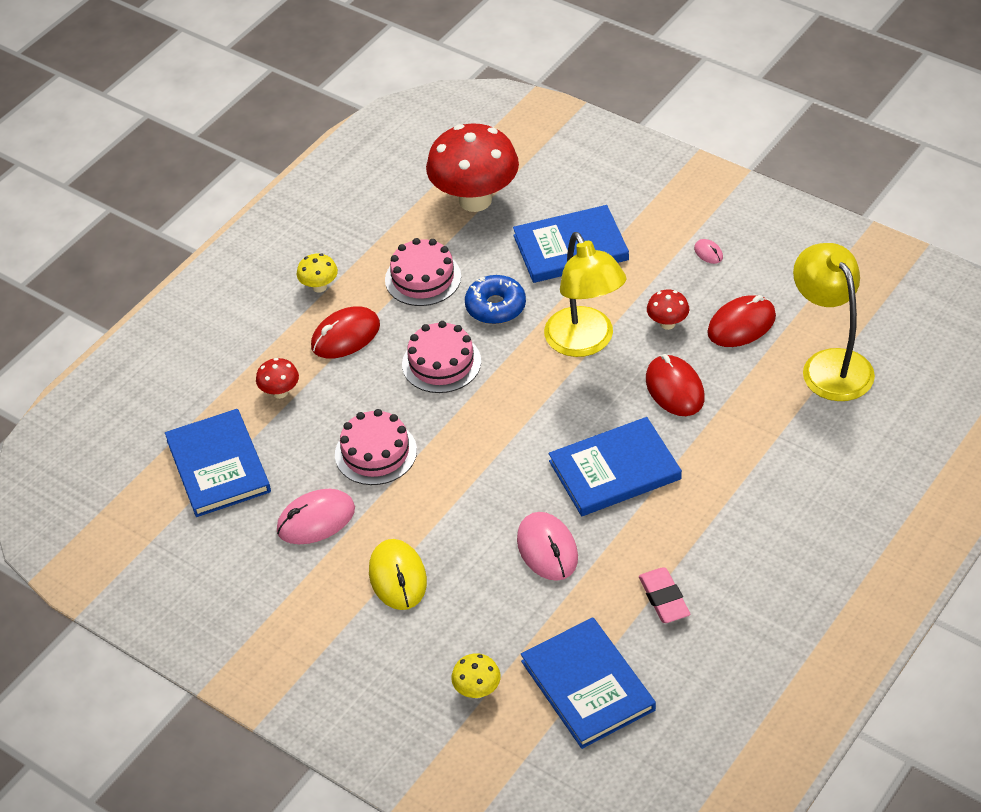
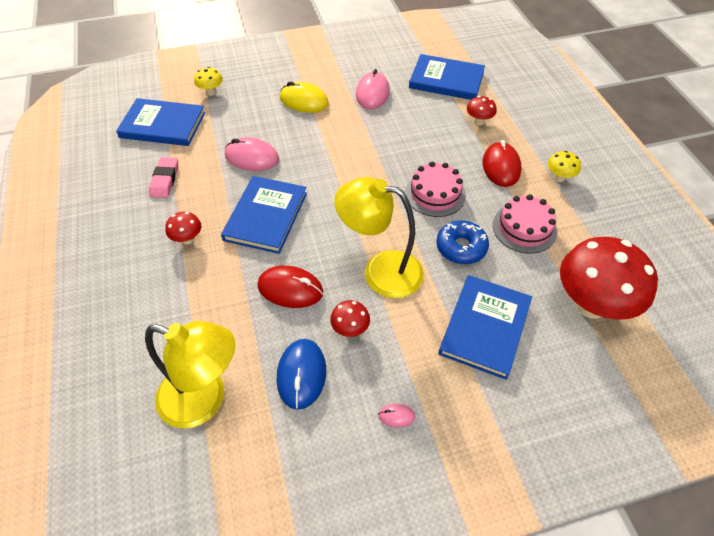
camera: 125 degrees right, 5 degrees up
(375, 452) = (393, 133): pink cake -> none
(664, 598) = (165, 180): pink eraser -> pink eraser turned 75 degrees clockwise
(711, 508) = (187, 239): none -> red mushroom
(741, 325) = (301, 374): red mouse -> blue mouse

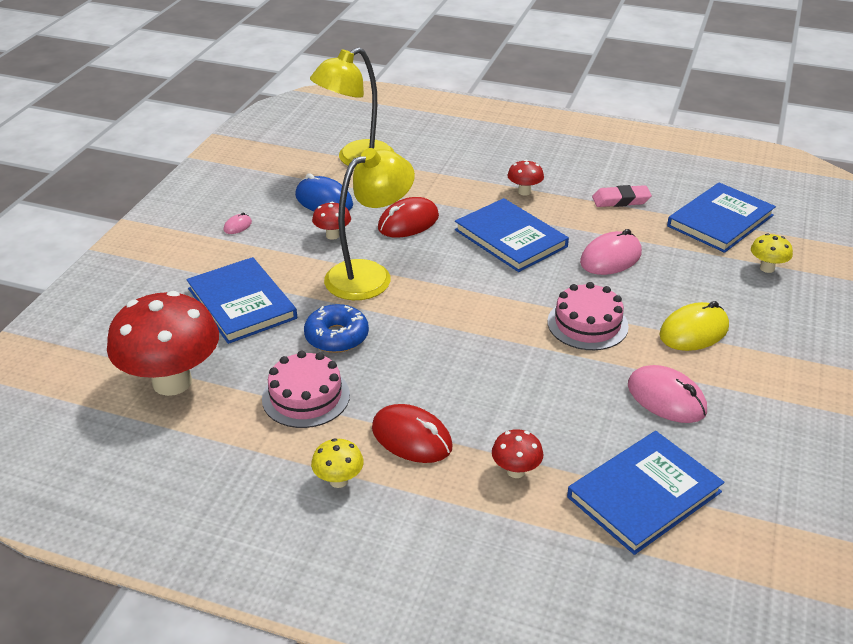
camera: 125 degrees right, 15 degrees down
(165, 180) = (621, 200): pink eraser -> pink eraser turned 45 degrees counterclockwise
(435, 194) = (426, 357): pink cake -> pink cake (587, 324)

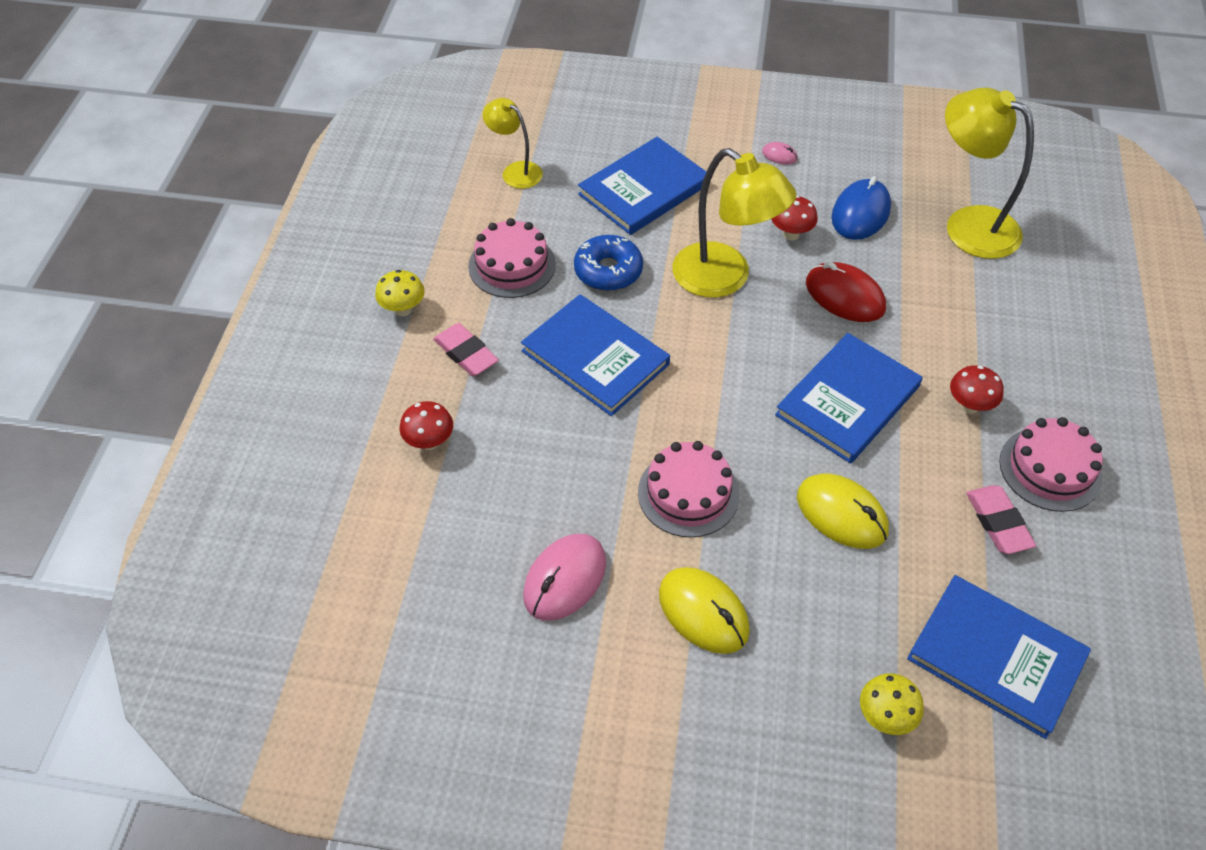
camera: 80 degrees right, 15 degrees up
(172, 382) = (515, 171): red mushroom -> yellow lamp
(411, 438) = (466, 353): red mouse -> pink eraser
(580, 174) = (1050, 469): none -> pink cake
(610, 258) = (841, 514): pink mouse -> yellow mouse
(644, 494) = (407, 556): blue book -> blue book (595, 357)

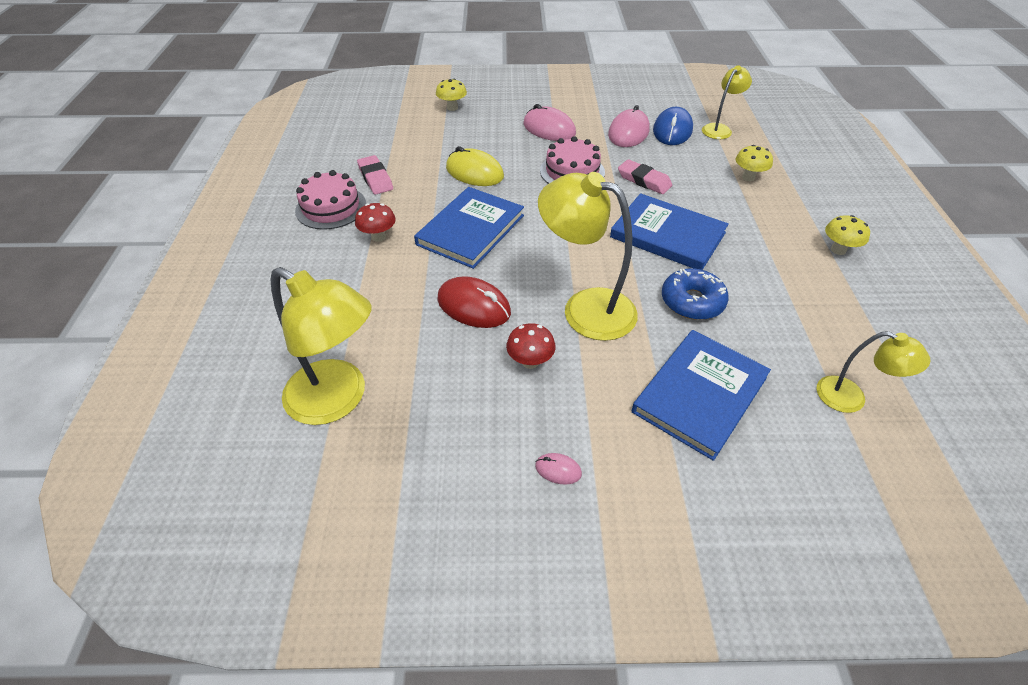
camera: 170 degrees right, 5 degrees down
(402, 565) = (719, 129): none -> yellow lamp
(429, 442) = (748, 177): red mushroom -> yellow mushroom
(466, 353) = (765, 226): pink eraser -> pink eraser (644, 180)
(512, 265) = (779, 295): pink cake -> none
(703, 612) = (549, 129): yellow mouse -> pink mouse
(860, 213) = (457, 397): blue mouse -> blue mouse (672, 130)
(996, 657) = (392, 129): blue book -> none

